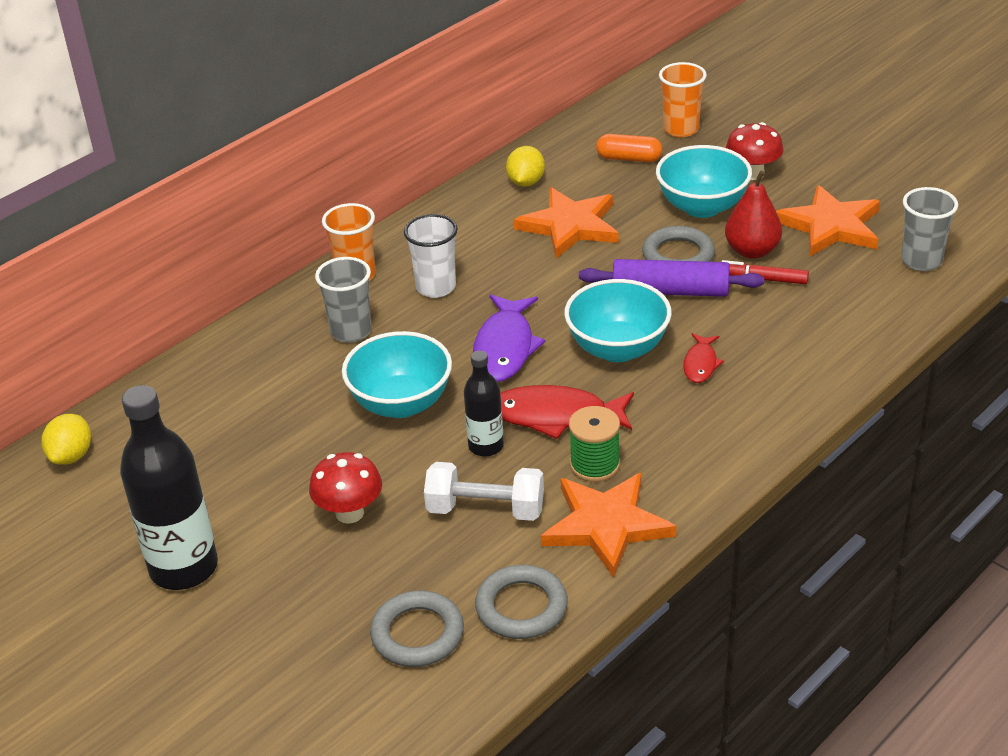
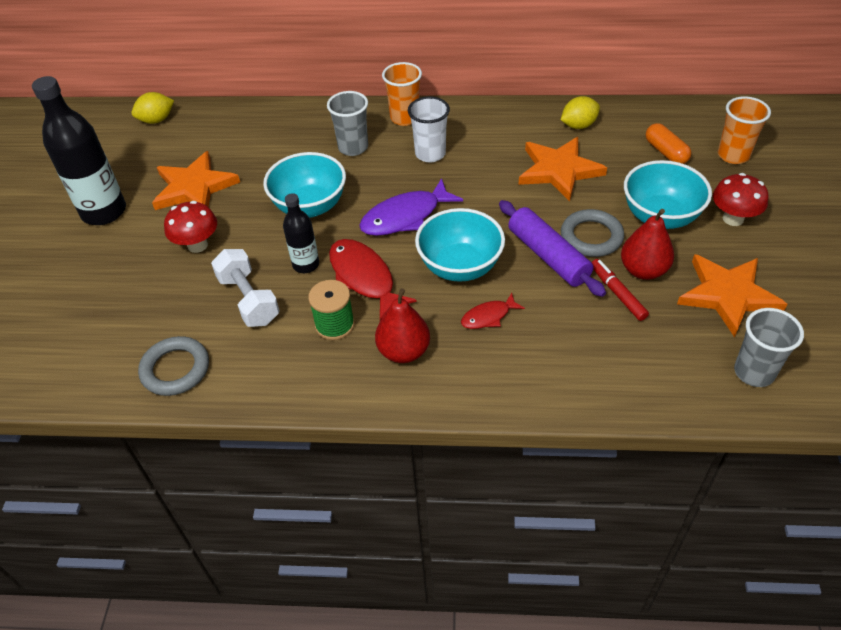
camera: 50 degrees right, 10 degrees up
(417, 634) = (119, 336): grey ring -> none
(606, 525) = (282, 365): orange star -> orange star (194, 187)
(682, 436) = (404, 351): none -> red pear

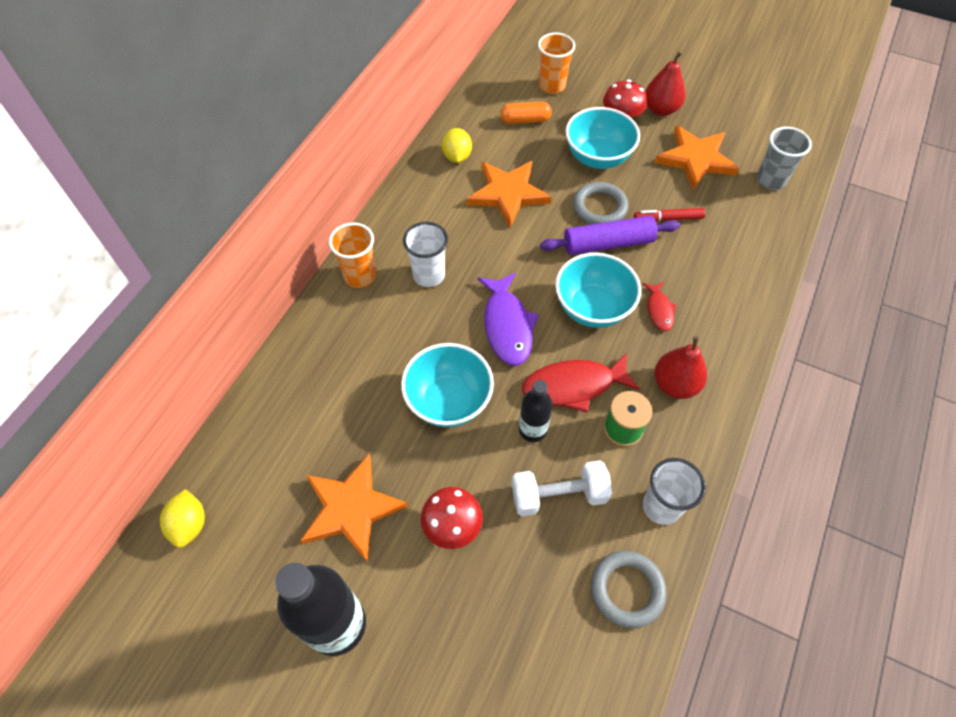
camera: 70 degrees left, 10 degrees up
(264, 373) = (661, 506): none -> white cup
(353, 147) = (378, 335): grey cup -> none
(643, 270) = (650, 193): red pear -> red pear (661, 109)

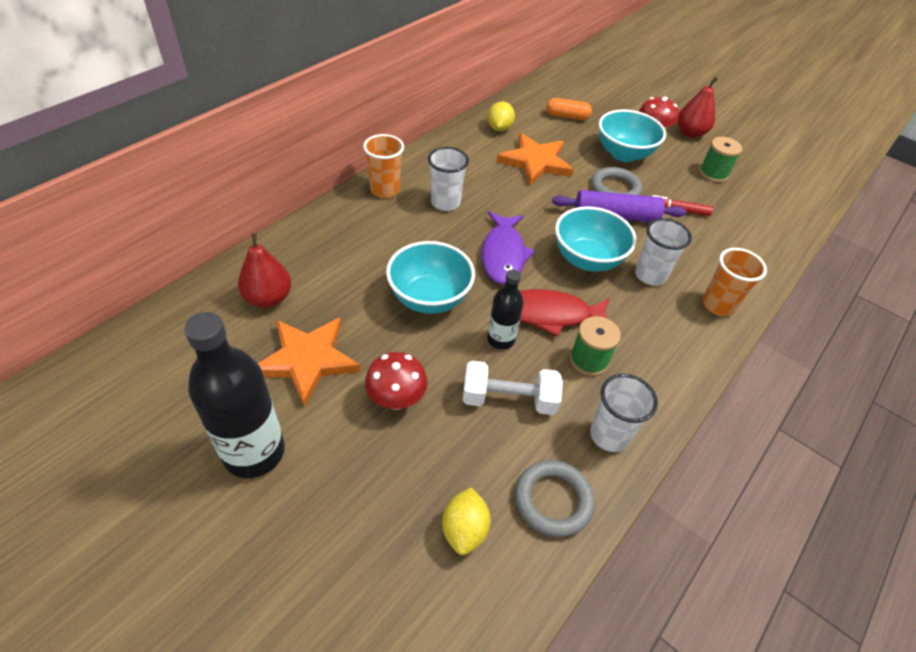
camera: 10 degrees right, 10 degrees down
(189, 524) = (157, 335): yellow lemon -> yellow lemon (464, 530)
(552, 86) = (597, 99): orange cup -> orange cup (718, 305)
(659, 310) = (650, 275): red fish -> white cup
(675, 384) = (650, 337): red pear -> red pear (268, 298)
(695, 159) = (713, 173): orange star -> green spool
(770, 180) = (781, 203): grey cup -> none

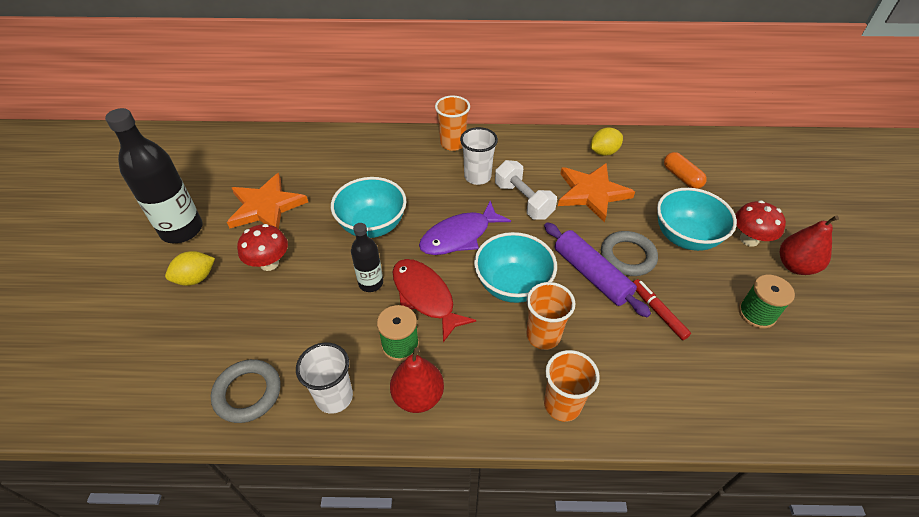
camera: 55 degrees right, 0 degrees up
(268, 298) = (299, 161): red pear -> red pear (418, 396)
(464, 530) = (191, 357): yellow lemon -> yellow lemon (196, 278)
(508, 399) = (318, 319): white dumbbell -> white dumbbell (523, 201)
(650, 275) = (543, 336): white cup -> orange cup

